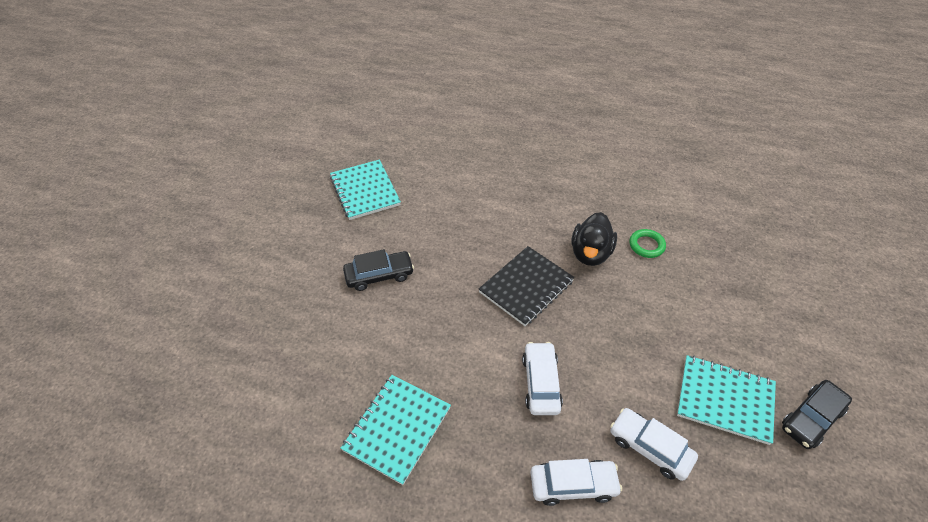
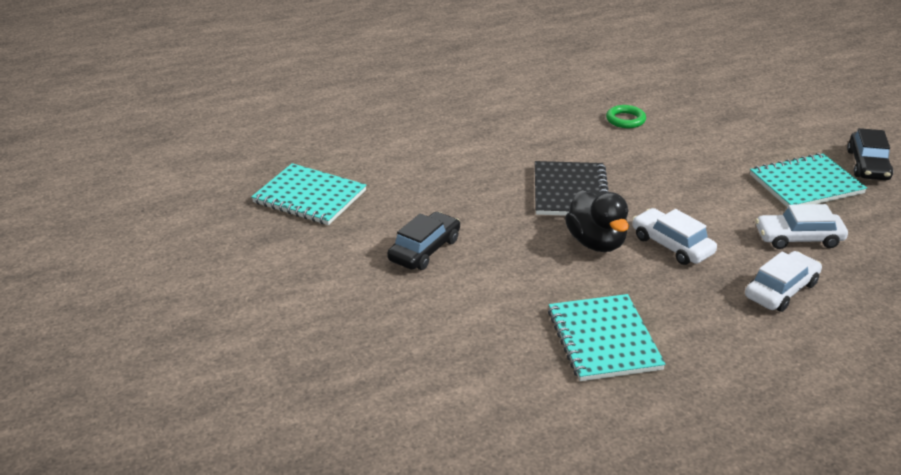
camera: 40 degrees left, 15 degrees down
(590, 253) = (590, 145): black duck -> black duck (596, 243)

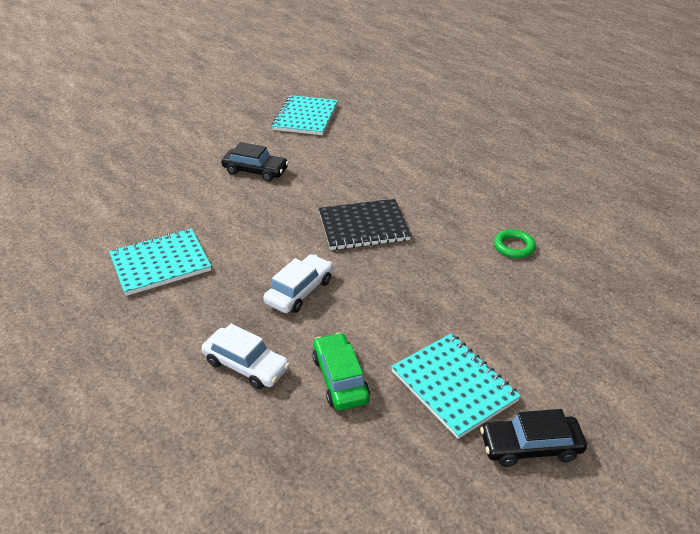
camera: 75 degrees right, 5 degrees up
(596, 243) = (289, 248): black duck -> none
(798, 238) = (340, 378): white car -> green car

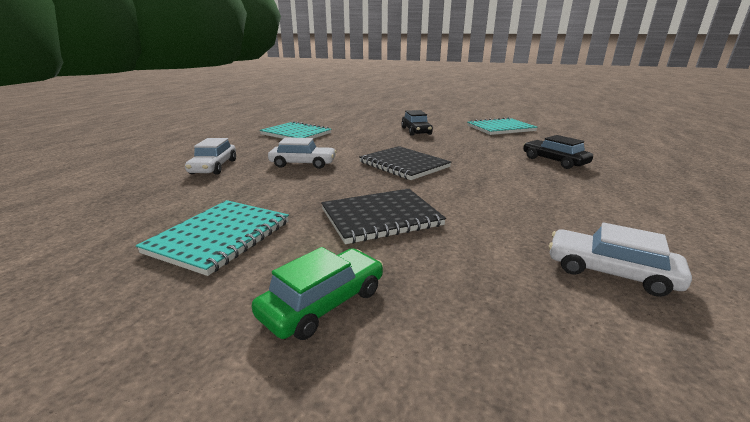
camera: 60 degrees right, 15 degrees down
(340, 378) = (211, 193): green car -> green car (323, 303)
(474, 286) = (381, 217): none -> black notebook
(514, 247) = (475, 224): green ring -> none
(530, 447) = (128, 301): black car -> black car (554, 161)
(597, 229) = (610, 272): none -> white car

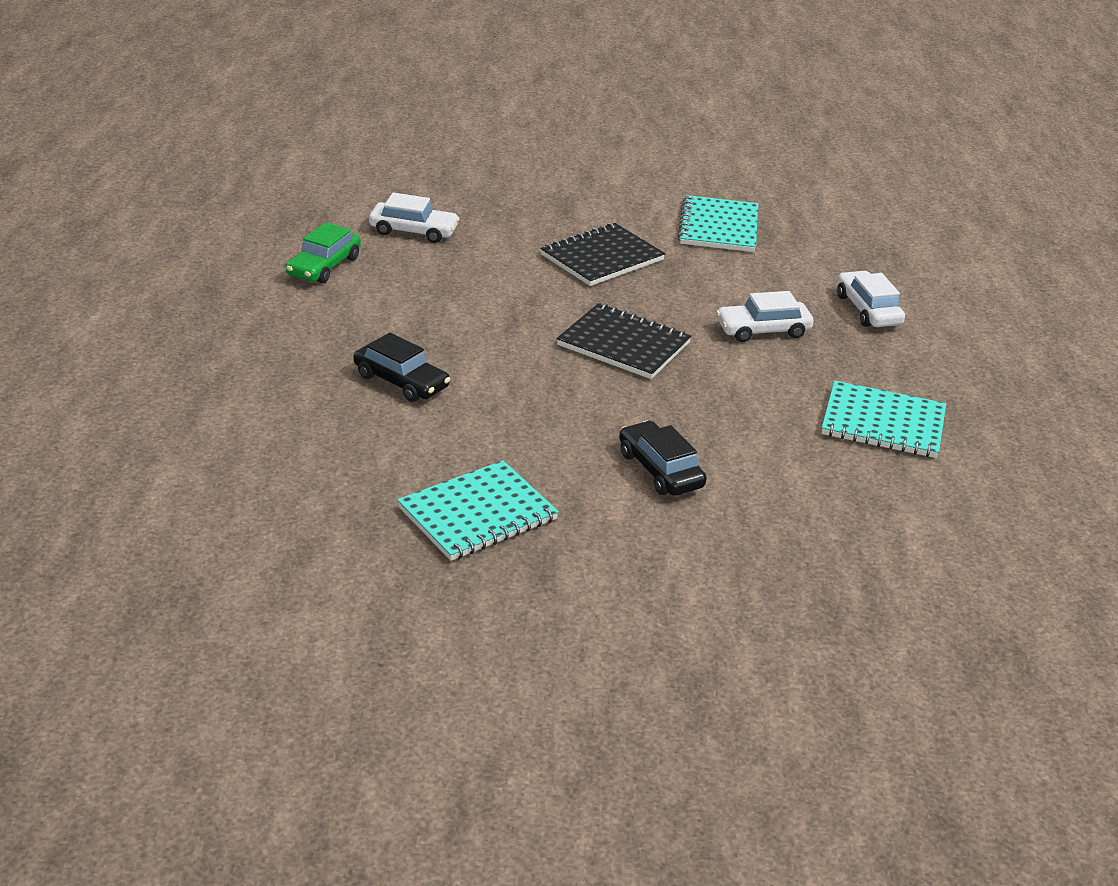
camera: 160 degrees right, 10 degrees up
(323, 303) = (599, 197): green car -> green car (324, 266)

